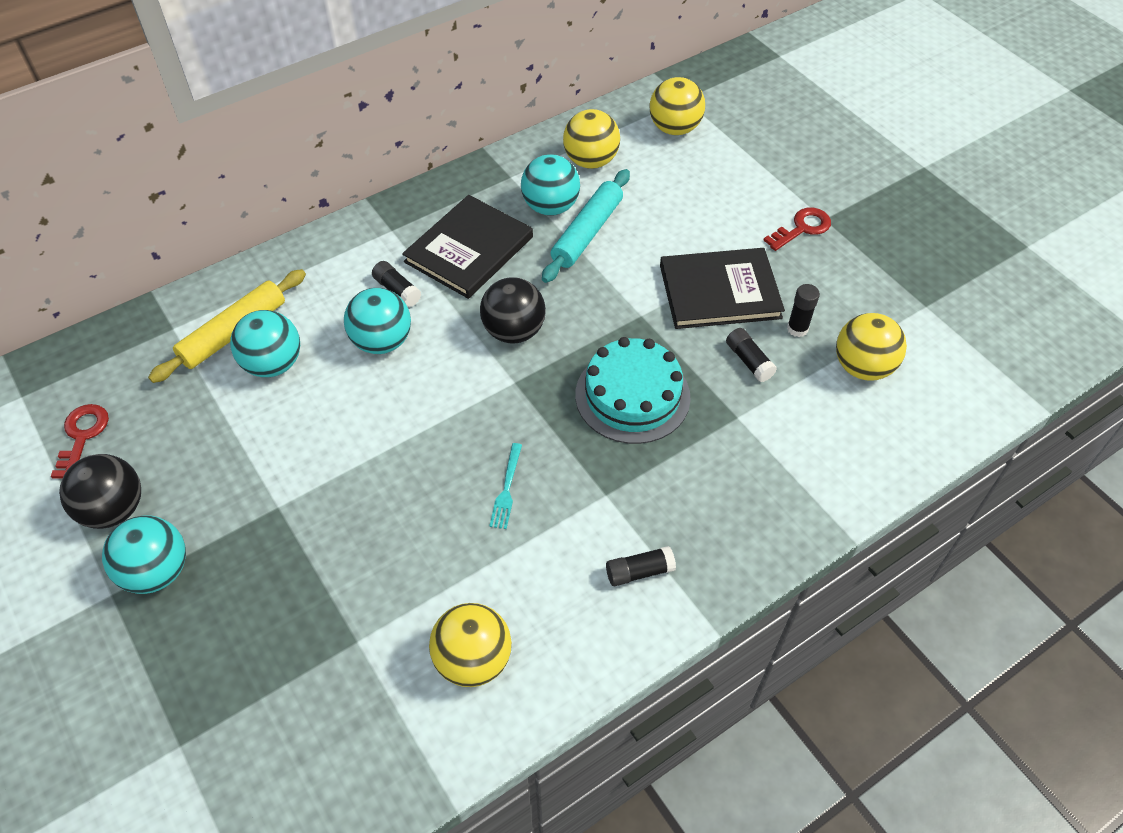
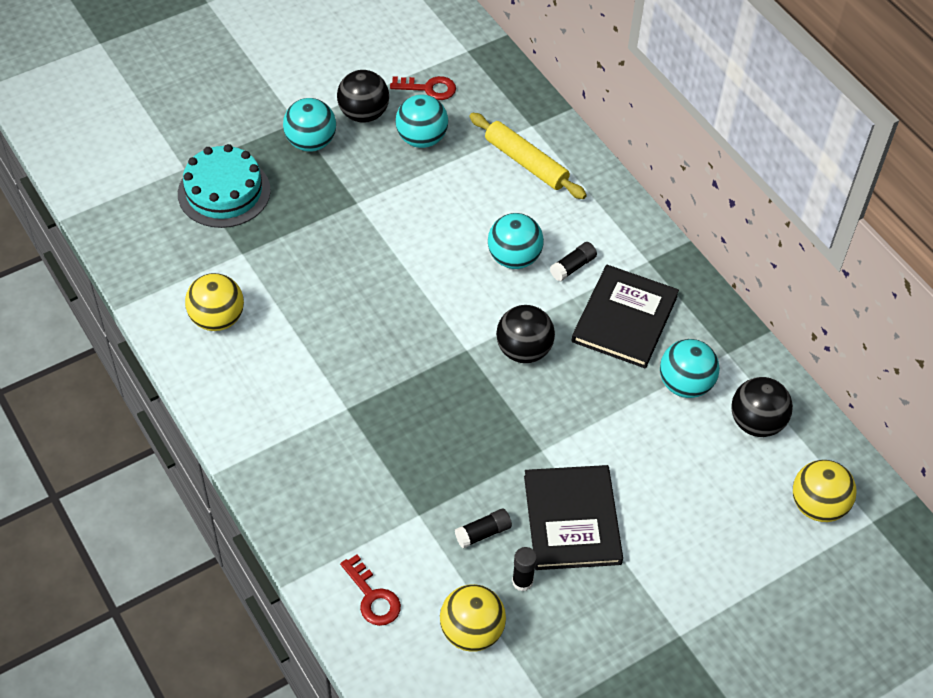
camera: 90 degrees right, 0 degrees up
(273, 364) = (492, 190): turquoise ball -> turquoise ball (421, 139)
(469, 249) = (624, 319): black book -> black book turned 75 degrees clockwise
(506, 490) = (358, 342): turquoise fork -> none
(587, 233) = (650, 413): turquoise rolling pin -> none
(591, 161) = (756, 423): yellow ball -> black ball
(632, 396) = (447, 435): turquoise cake -> turquoise cake (224, 192)
(639, 572) = (274, 426): black glue stick -> none
(802, 228) = (664, 610): red key -> red key (373, 597)

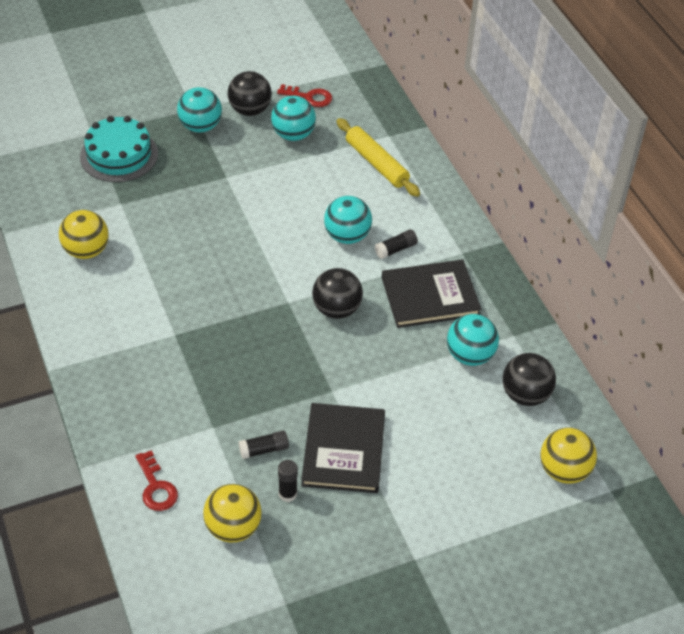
camera: 10 degrees right, 5 degrees down
(624, 319) = (430, 296): black book -> black book turned 45 degrees clockwise

